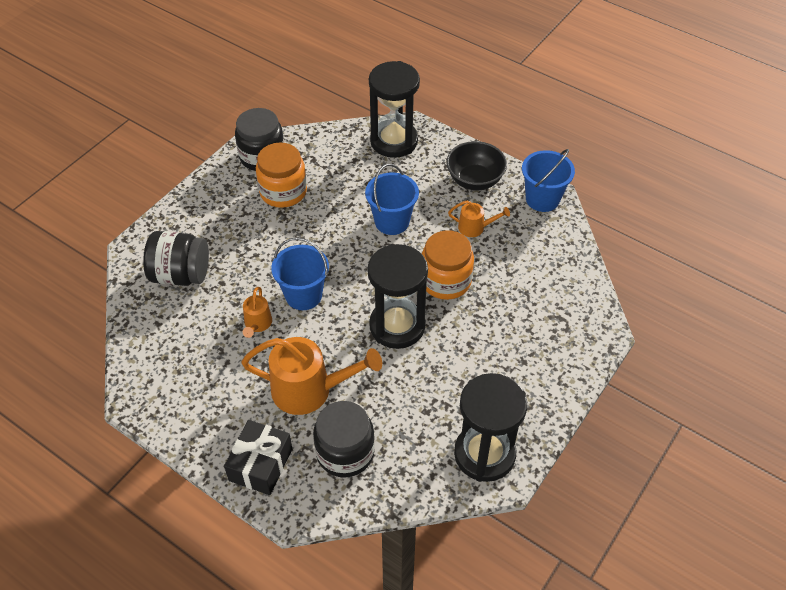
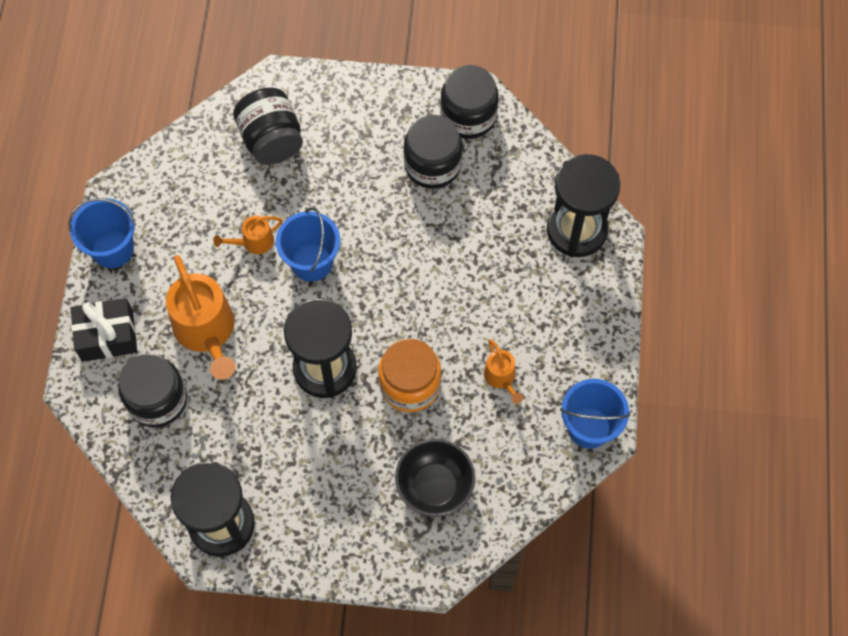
camera: 60 degrees right, 15 degrees up
(283, 192) = (432, 165): orange jar -> black jar
(392, 221) = (457, 291): blue bucket -> blue bucket (113, 249)
(474, 180) = (572, 343): black bowl -> black bowl (434, 486)

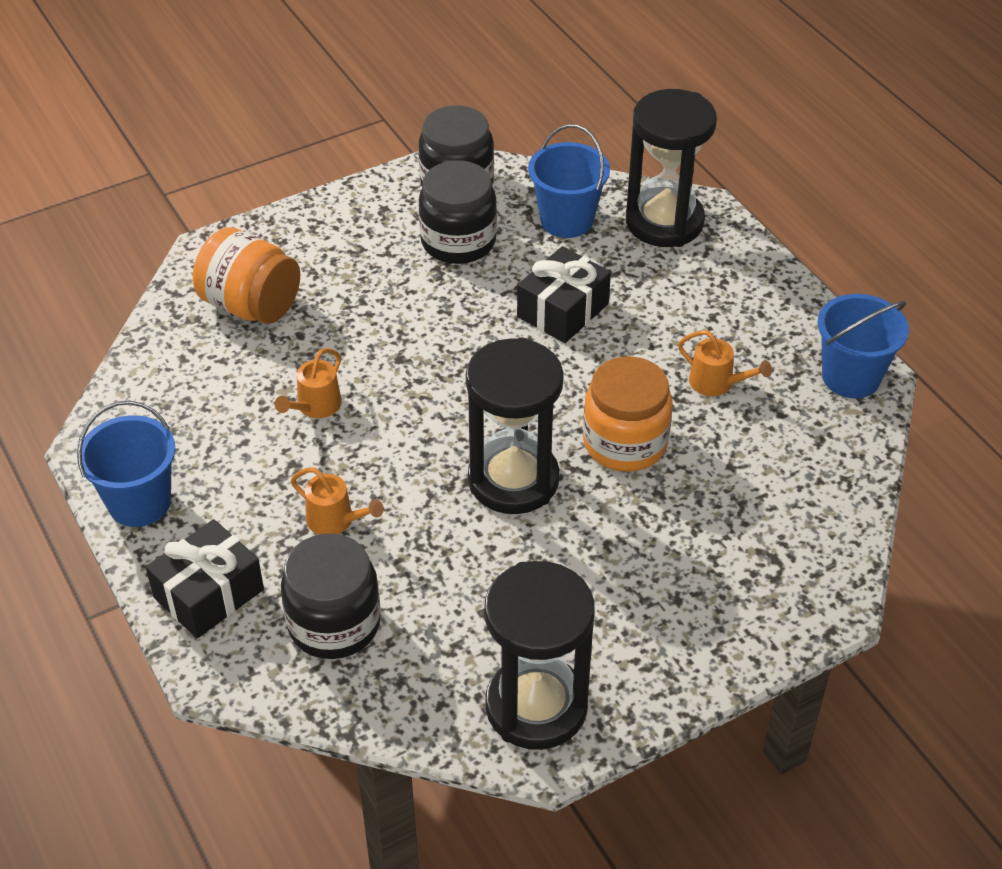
camera: 35 degrees left, 20 degrees down
(207, 331) = (335, 520): orange watering can -> orange watering can, size x0.50
(271, 140) = (251, 305): black jar -> orange jar
(311, 262) = (403, 390): blue bucket -> blue bucket (567, 220)
(434, 486) = (746, 520): black bowl -> none
(453, 261) = (563, 310): none -> black gift

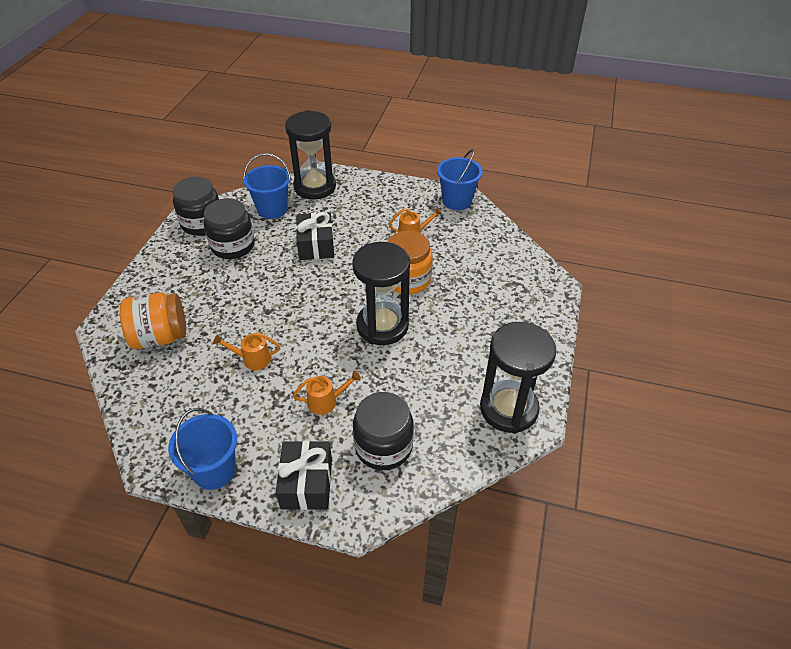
camera: 45 degrees left, 0 degrees up
(315, 407) = (252, 359): orange watering can -> orange watering can turned 105 degrees clockwise

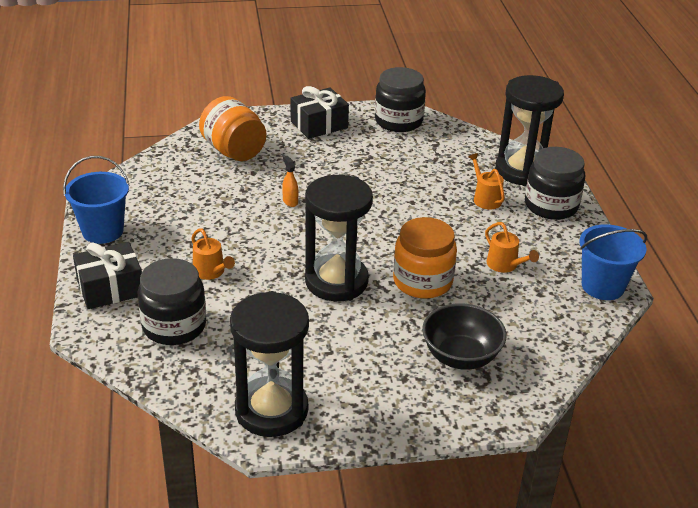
camera: 65 degrees right, 10 degrees down
(233, 246) = (381, 149): black jar -> black jar (551, 205)
(252, 359) = (238, 211): orange watering can -> orange watering can (485, 198)
(263, 321) = (290, 201): none -> orange spray bottle
(272, 209) = (457, 155): blue bucket -> none
(316, 245) = (425, 200): black gift -> black gift (319, 125)
(494, 289) = (461, 356): none -> black bowl

